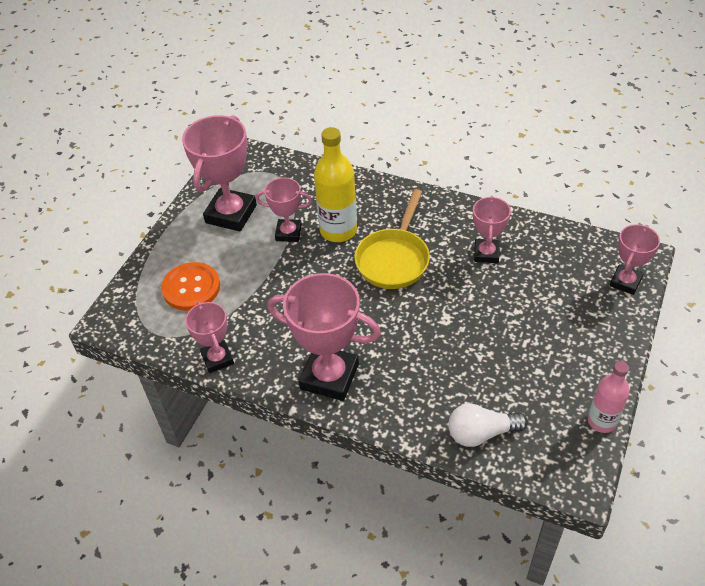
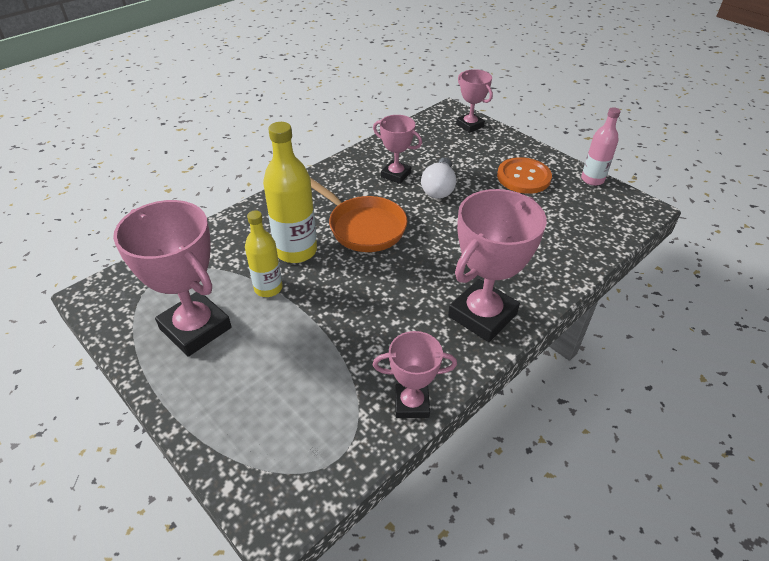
camera: 70 degrees left, 5 degrees down
(191, 288) = (284, 400): orange button -> orange button (523, 177)
(288, 233) = (268, 288): pink trophy -> yellow bottle
(394, 259) = (362, 227): yellow pan -> orange pan
(481, 433) = (584, 240): white light bulb -> white light bulb (439, 188)

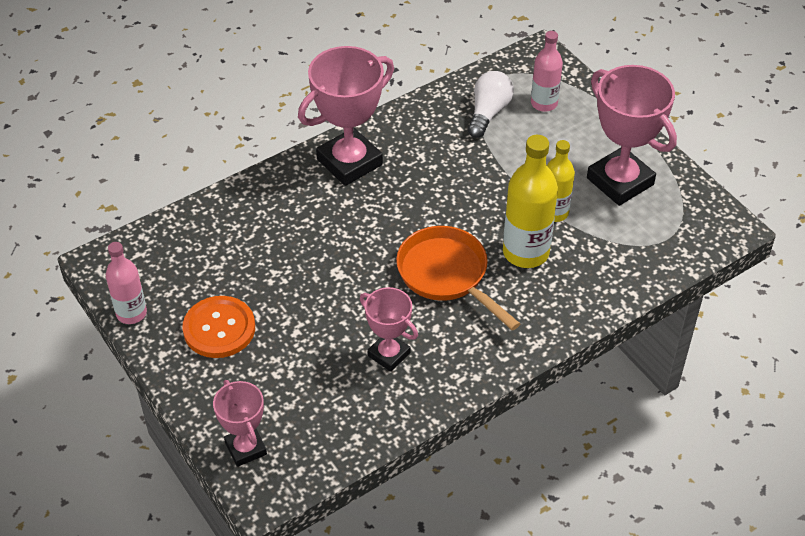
camera: 170 degrees left, 5 degrees up
(273, 422) = (544, 103): none -> pink bottle
(411, 403) = (434, 103): pink trophy -> none
(439, 188) = (338, 323): white light bulb -> white light bulb (488, 113)

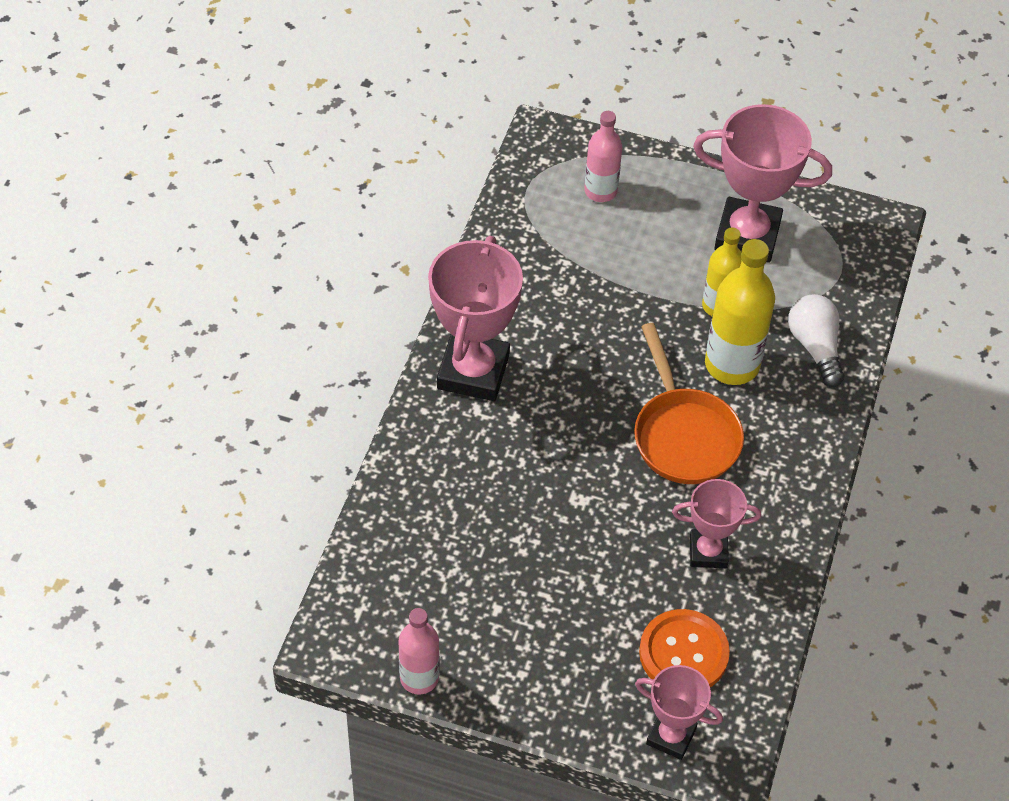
camera: 40 degrees left, 5 degrees up
(219, 328) = (523, 634): orange button -> orange button (683, 653)
(447, 275) = (683, 435): orange pan -> orange pan turned 120 degrees counterclockwise
(488, 113) = (557, 233): white light bulb -> white light bulb (815, 347)

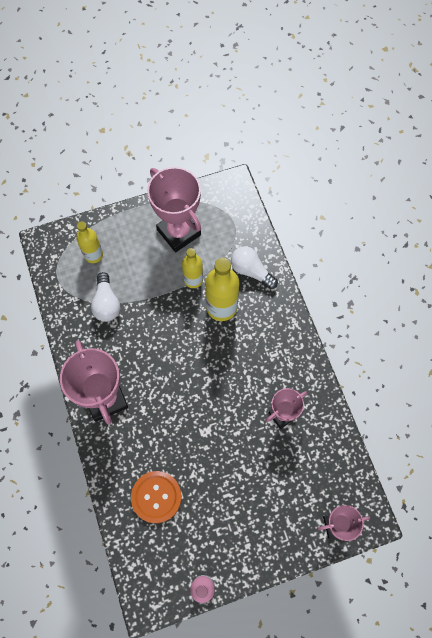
camera: 35 degrees left, 15 degrees up
(570, 260) = (106, 303): none -> white light bulb
(600, 191) = (93, 255): pink bottle -> yellow bottle
(683, 435) = (227, 361): orange pan -> none
(683, 653) = (310, 477): orange button -> orange button (156, 497)
(747, 235) = (179, 232): pink trophy -> pink trophy turned 75 degrees clockwise

